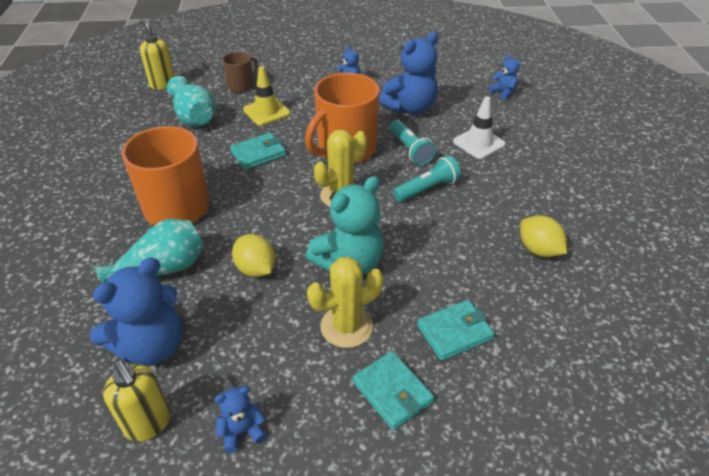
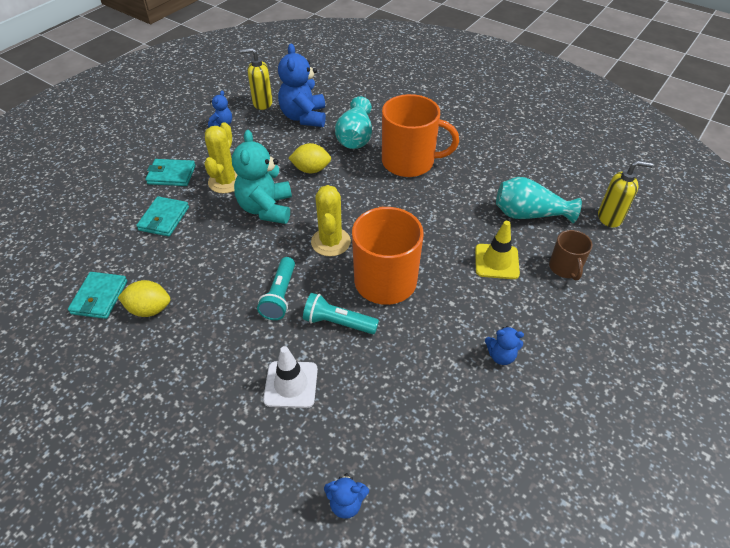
camera: 130 degrees right, 5 degrees up
(258, 154) = (433, 225): turquoise wallet -> turquoise wallet (99, 297)
(410, 108) = (403, 375): blue teddy bear -> none

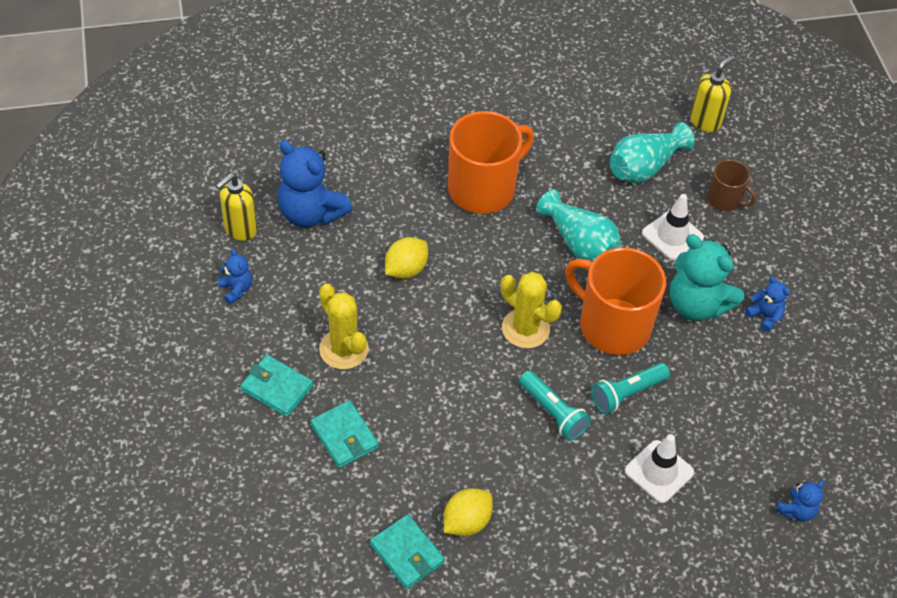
camera: 50 degrees left, 5 degrees up
(171, 175) = (277, 388): turquoise wallet -> turquoise wallet turned 75 degrees clockwise
(266, 208) = (424, 344): turquoise teddy bear -> turquoise teddy bear (696, 305)
(355, 137) = (396, 198): turquoise vase -> turquoise vase (579, 244)
(496, 261) = (672, 235): yellow traffic cone -> white traffic cone
(501, 355) = (765, 316): blue teddy bear -> blue teddy bear turned 90 degrees counterclockwise

